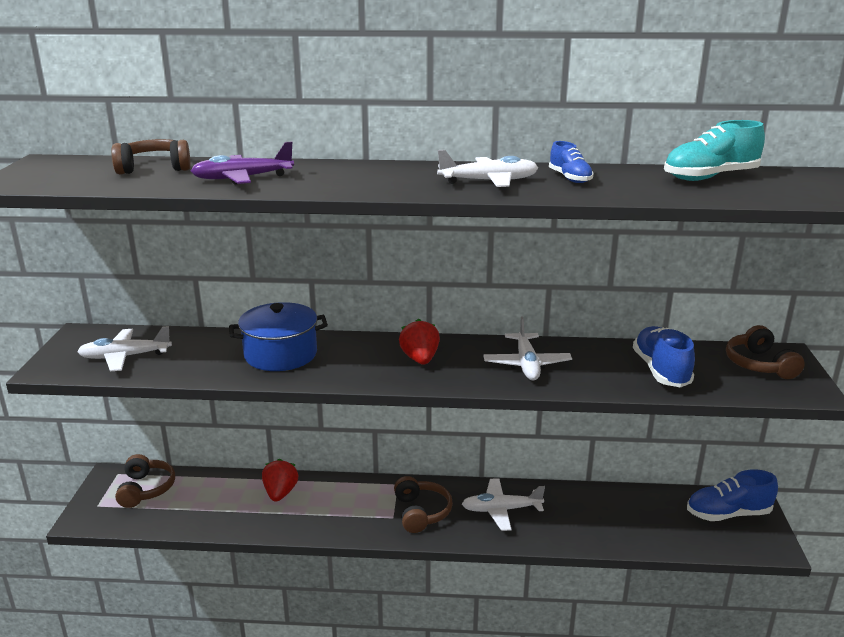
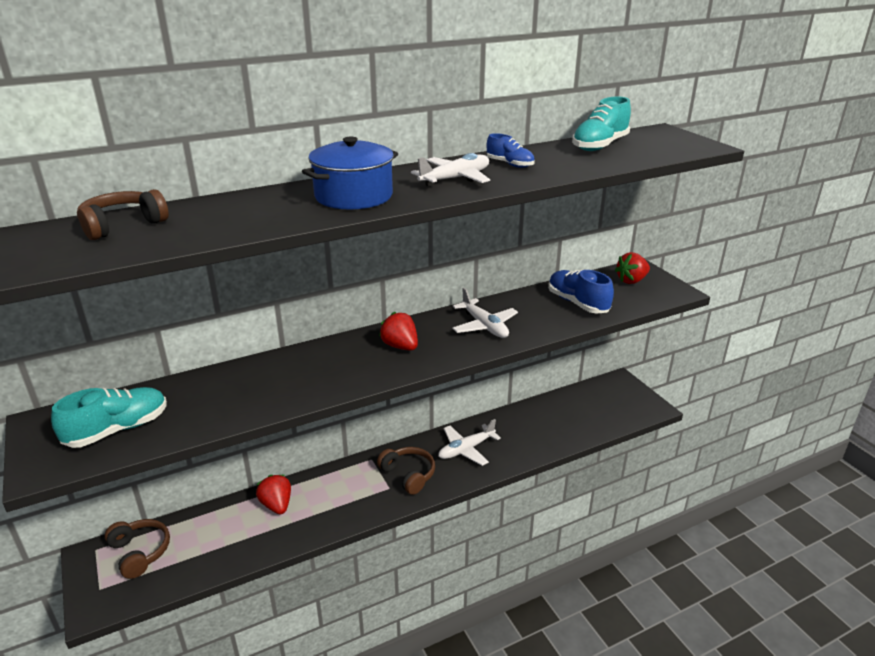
camera: 30 degrees left, 5 degrees up
(125, 357) = (118, 430): white plane -> turquoise shoe
(242, 178) = (235, 218): purple plane -> none
(281, 354) = (276, 379): blue pot -> blue pot (354, 196)
(728, 514) = (613, 395): blue shoe -> none
(759, 364) = (631, 281): brown headphones -> red strawberry

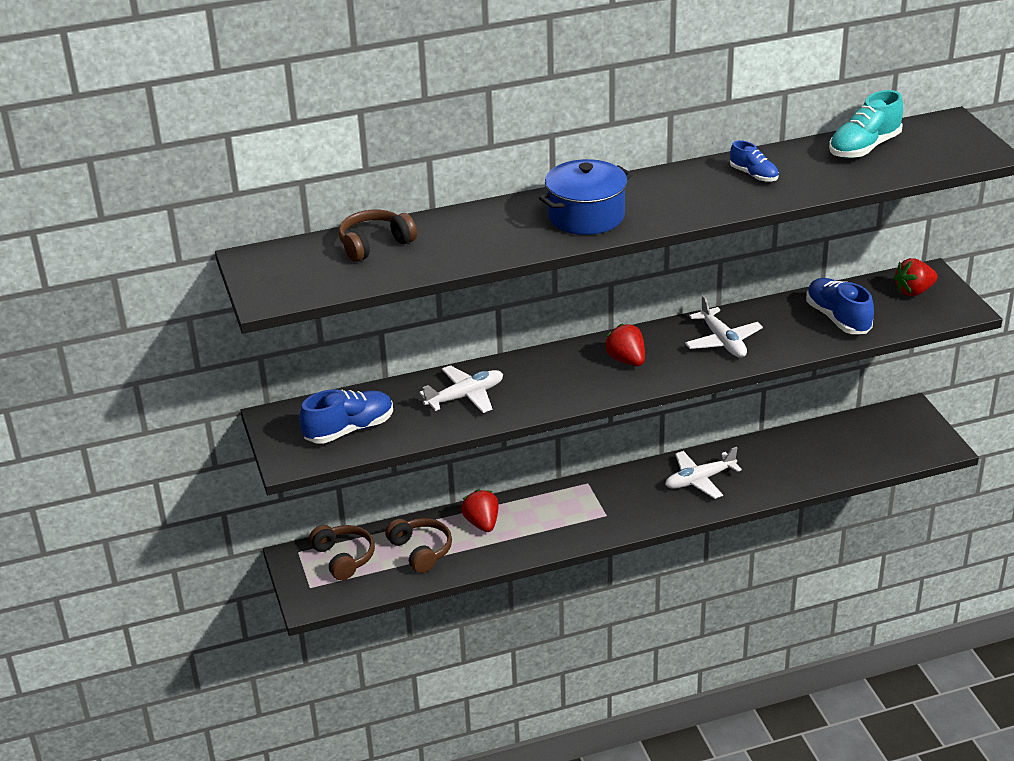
camera: 10 degrees right, 5 degrees up
(118, 430) = (349, 430): turquoise shoe -> blue shoe
(408, 475) = (629, 503): brown headphones -> brown headphones (421, 551)
(455, 179) = (691, 195): white plane -> white plane (465, 396)

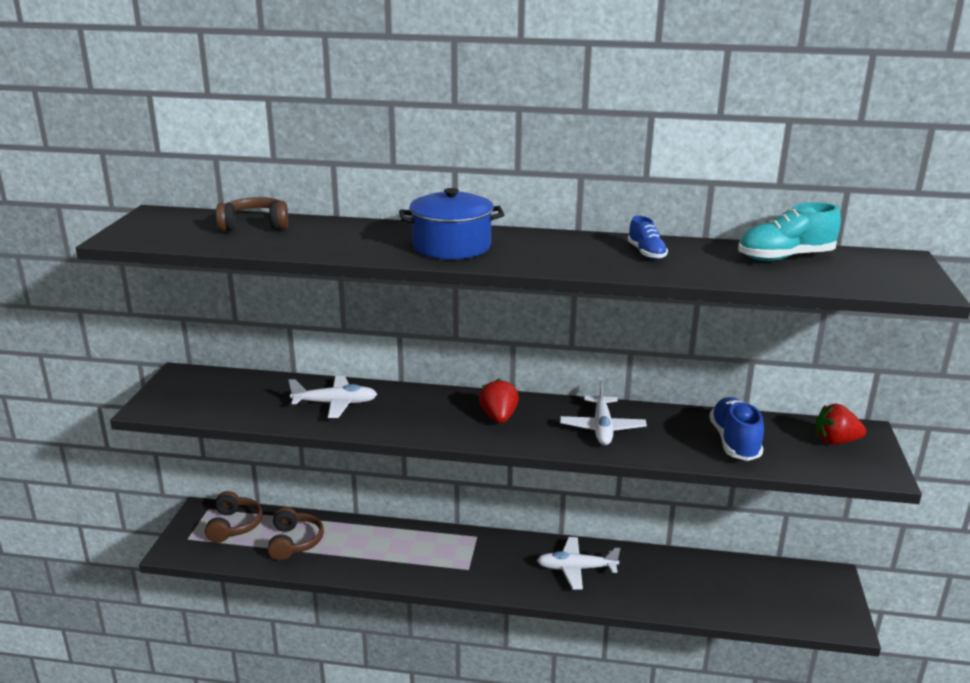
camera: 25 degrees right, 10 degrees down
(349, 430) = (220, 399): blue shoe -> none
(482, 523) = (362, 538): red strawberry -> none

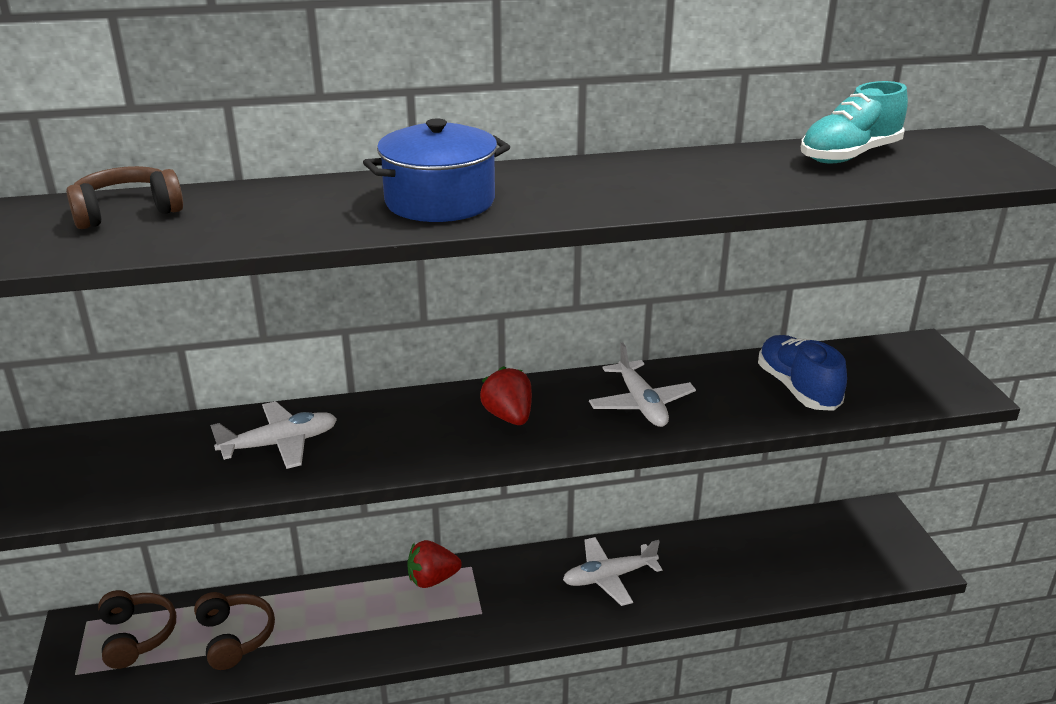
camera: 20 degrees left, 5 degrees up
(646, 253) = (691, 173): blue shoe -> none
(835, 441) = (899, 364): red strawberry -> red strawberry (432, 579)

